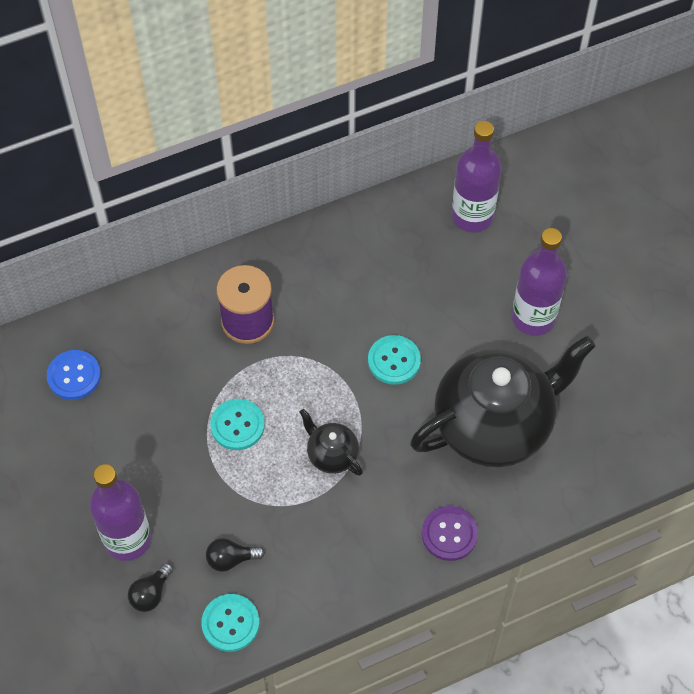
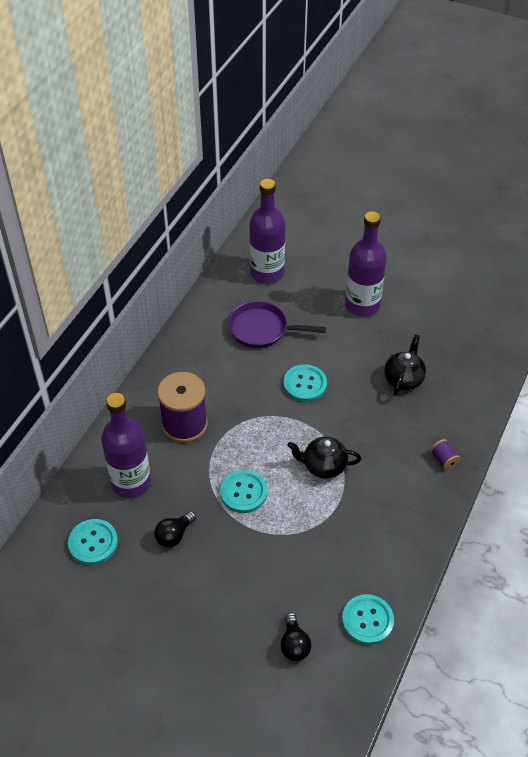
camera: 40 degrees left, 10 degrees down
(74, 376) = (93, 543): blue button -> turquoise button
(127, 539) = (241, 621): purple bottle -> purple bottle (131, 482)
(231, 559) = (325, 579): black light bulb -> black light bulb (174, 535)
(409, 275) = (262, 329): none -> purple pan
(449, 534) = (444, 460): purple button -> purple spool
(494, 425) = (403, 379): black teapot -> black teapot, size x0.43

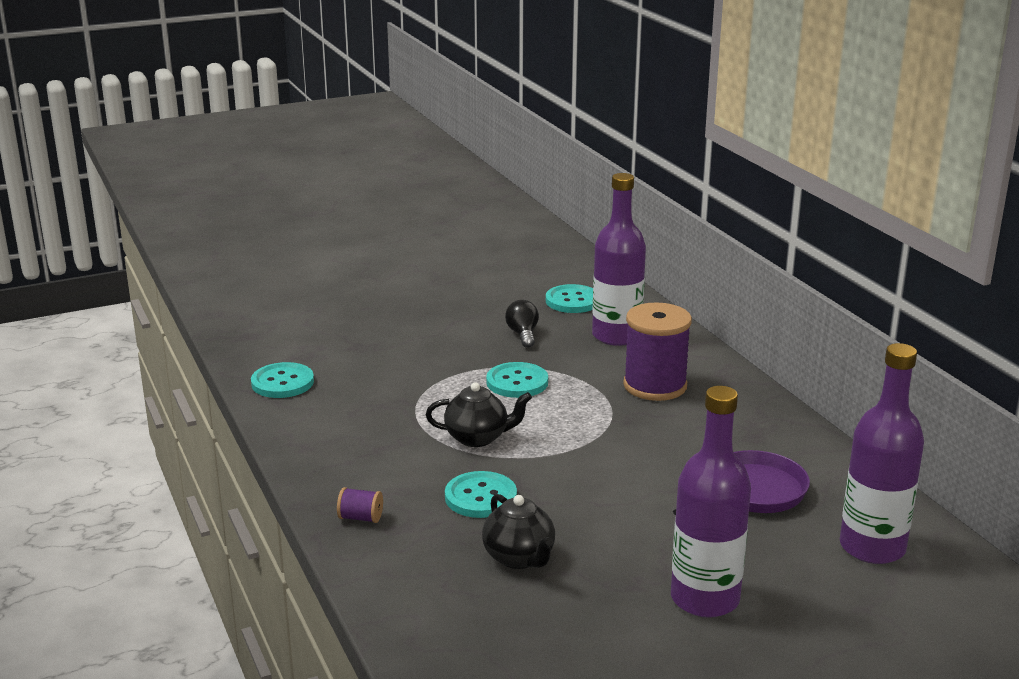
camera: 130 degrees right, 25 degrees down
(294, 644) = (326, 343): black light bulb -> none
(305, 384) = (613, 480): turquoise button -> turquoise button (480, 497)
(323, 466) = (478, 438): black teapot -> black teapot turned 45 degrees clockwise

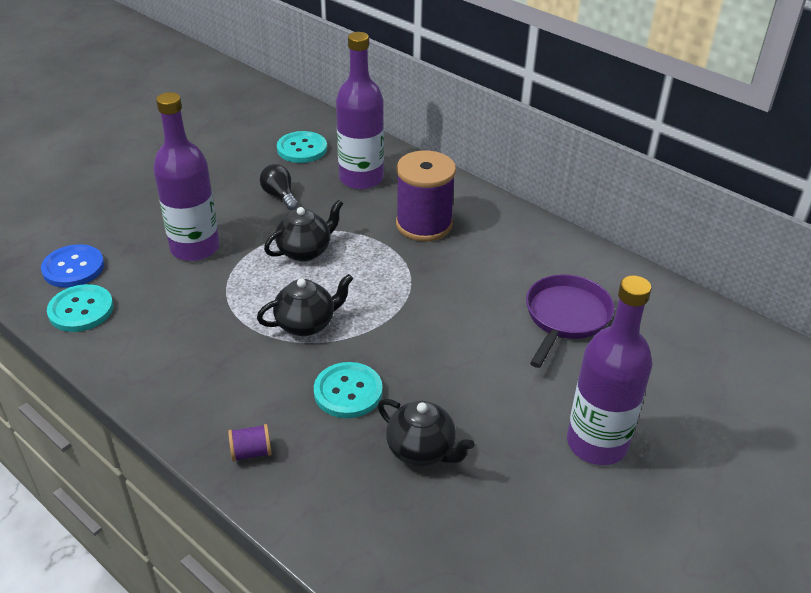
camera: 25 degrees left, 15 degrees up
(296, 351) = (73, 268): none -> blue button
(517, 382) = (305, 251): turquoise button -> black teapot
(872, 547) = (685, 346): purple bottle -> purple bottle (195, 248)

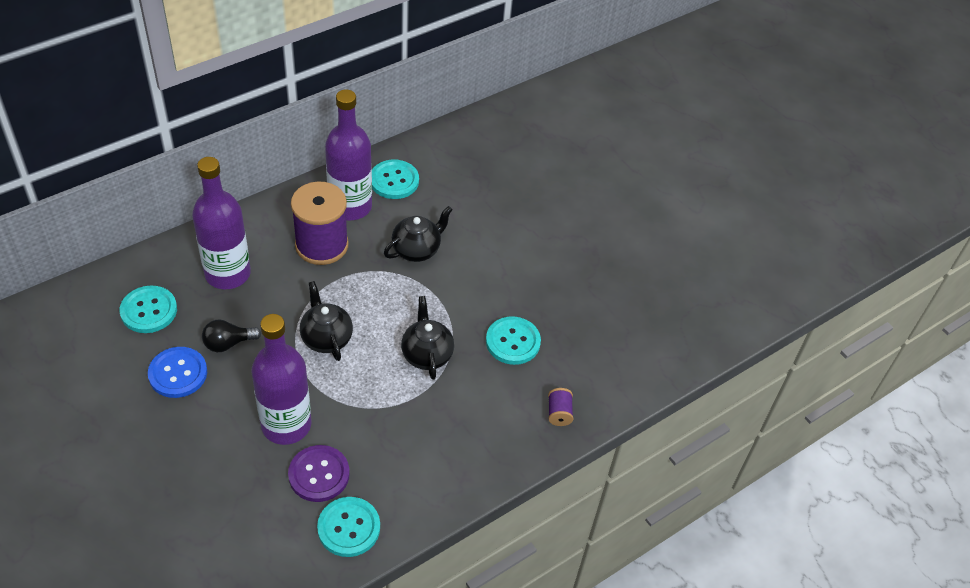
camera: 80 degrees left, 10 degrees up
(73, 268) = (278, 534): blue button -> blue button (178, 373)
(141, 279) = (319, 474): none -> purple button
(422, 451) = (581, 311): black teapot -> black teapot (417, 250)
(543, 255) = (394, 181): none -> turquoise button
(565, 317) = (472, 192): purple pan -> none
(597, 443) = (596, 217): purple bottle -> purple bottle (350, 206)

